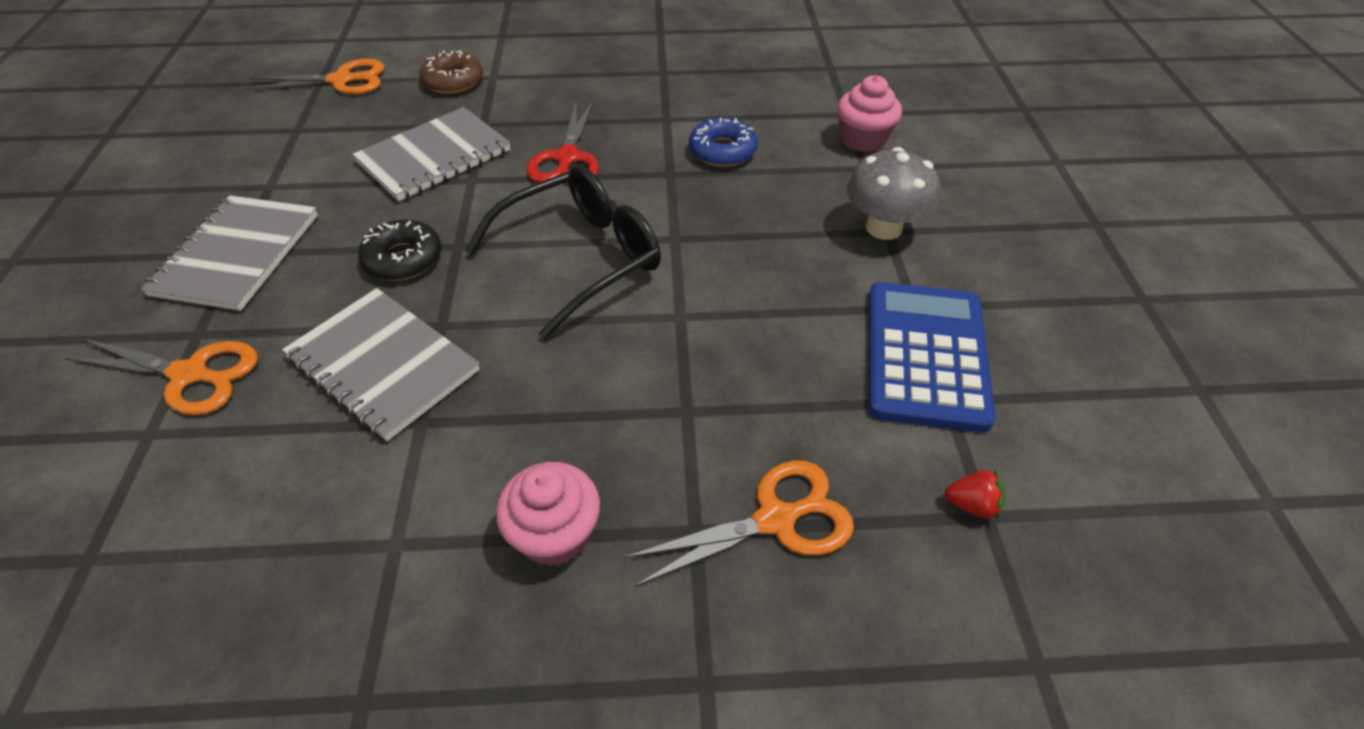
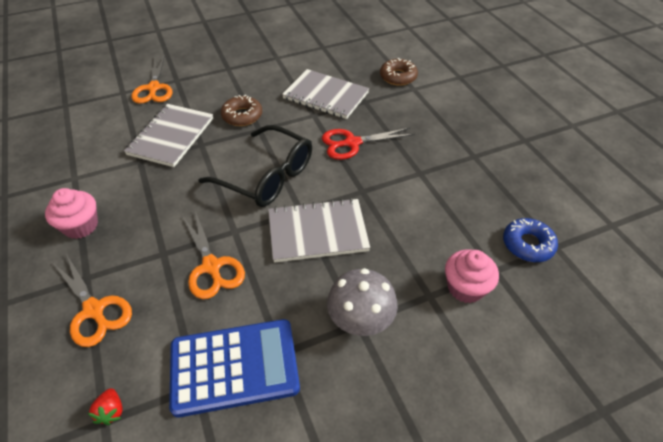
camera: 70 degrees right, 0 degrees up
(237, 255) = (227, 69): grey notebook -> grey notebook (317, 232)
(342, 80) = (372, 43): orange scissors -> orange scissors (211, 267)
(403, 259) = (242, 116): black donut -> brown donut
(722, 151) = (401, 209): blue donut -> blue donut (527, 244)

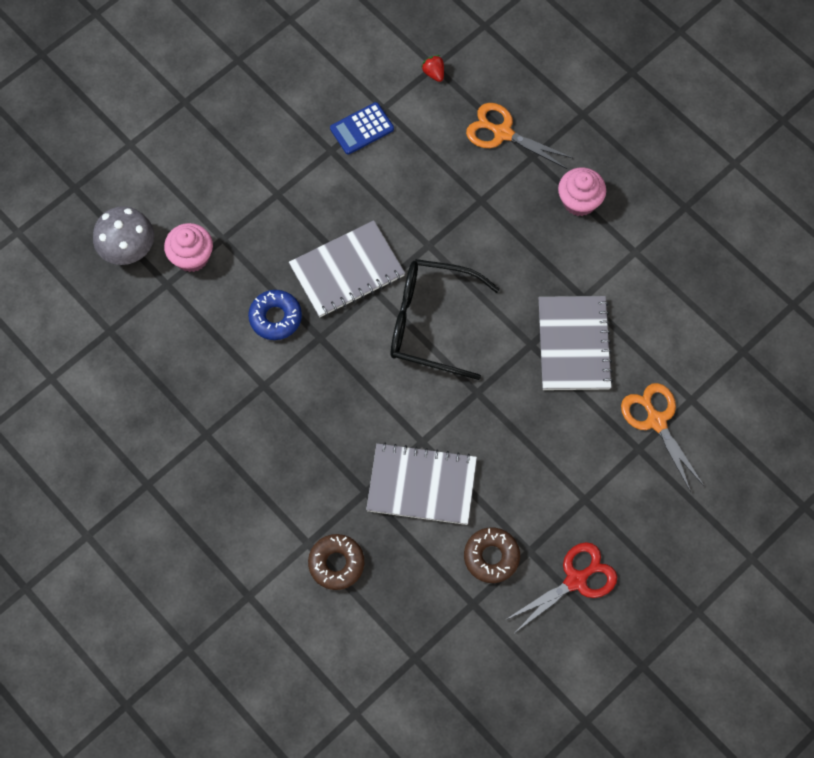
camera: 160 degrees right, 20 degrees up
(211, 267) = (428, 202): orange scissors -> none
(234, 367) = (362, 129): blue calculator -> blue calculator, size x0.56
(242, 116) = (510, 408): brown donut -> brown donut (491, 557)
(352, 143) = (355, 407): red scissors -> red scissors (576, 580)
(360, 320) = (276, 197): grey mushroom -> grey mushroom (128, 249)
(527, 244) = (137, 324): blue donut -> blue donut (275, 317)

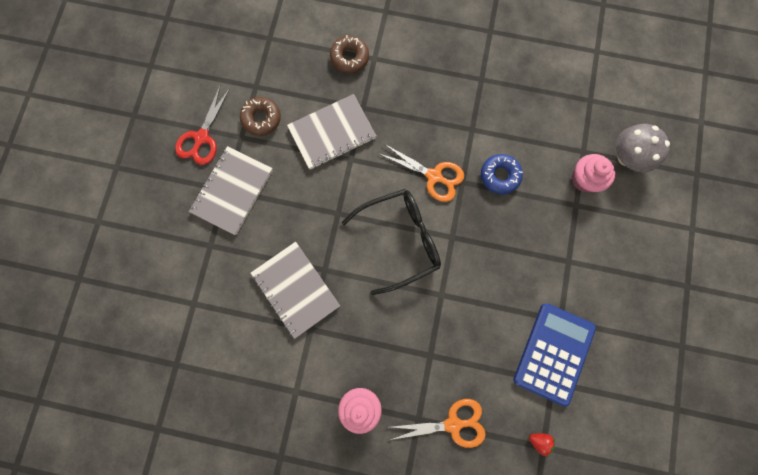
camera: 145 degrees right, 10 degrees up
(347, 270) = (480, 238): grey notebook -> grey notebook (232, 191)
(362, 129) = (553, 353): blue calculator -> blue calculator, size x1.79
(656, 421) = (208, 272): orange scissors -> orange scissors (434, 176)

